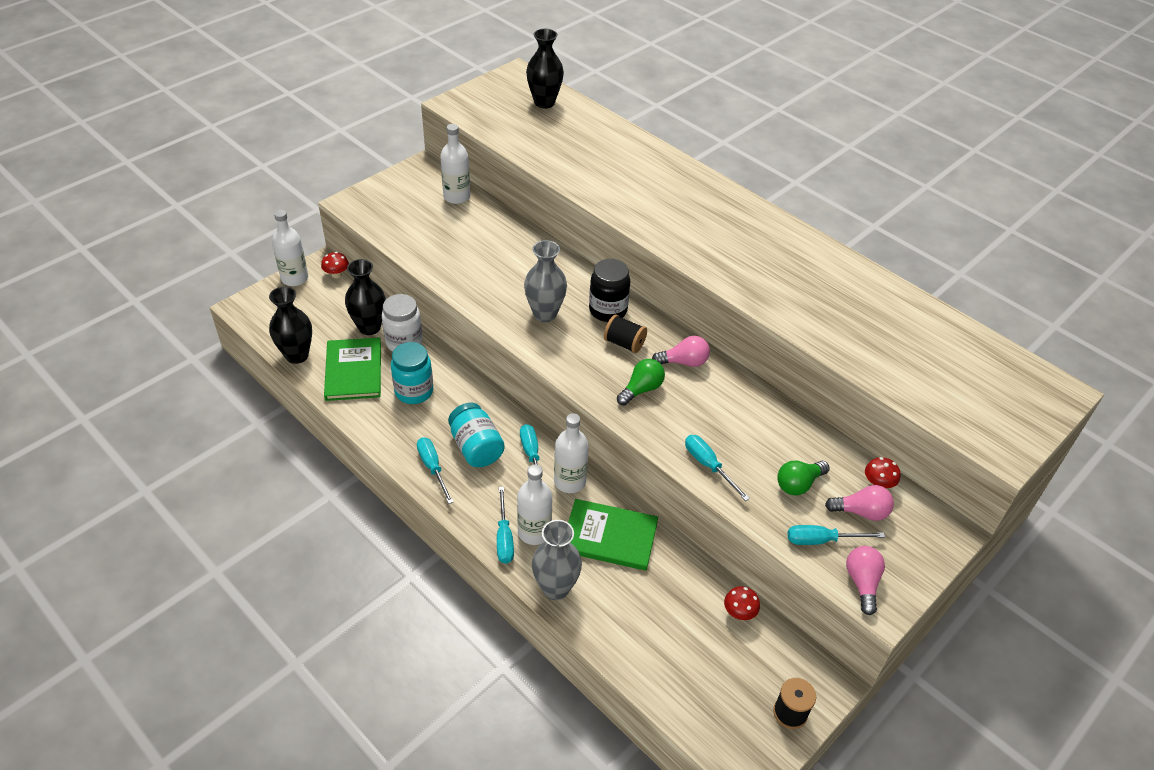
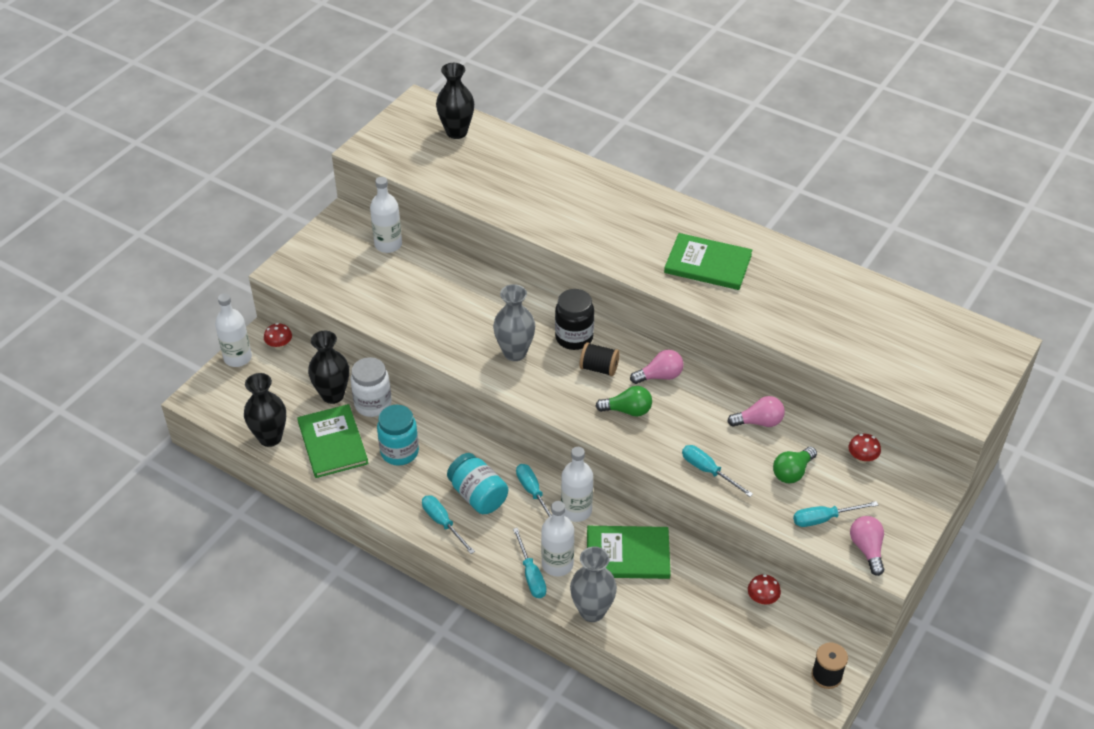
camera: 10 degrees left, 0 degrees up
(641, 389) = (627, 410): green light bulb -> green light bulb turned 60 degrees clockwise
(756, 257) = (708, 264): none -> green book
(861, 512) = (852, 486): pink light bulb -> pink light bulb (759, 422)

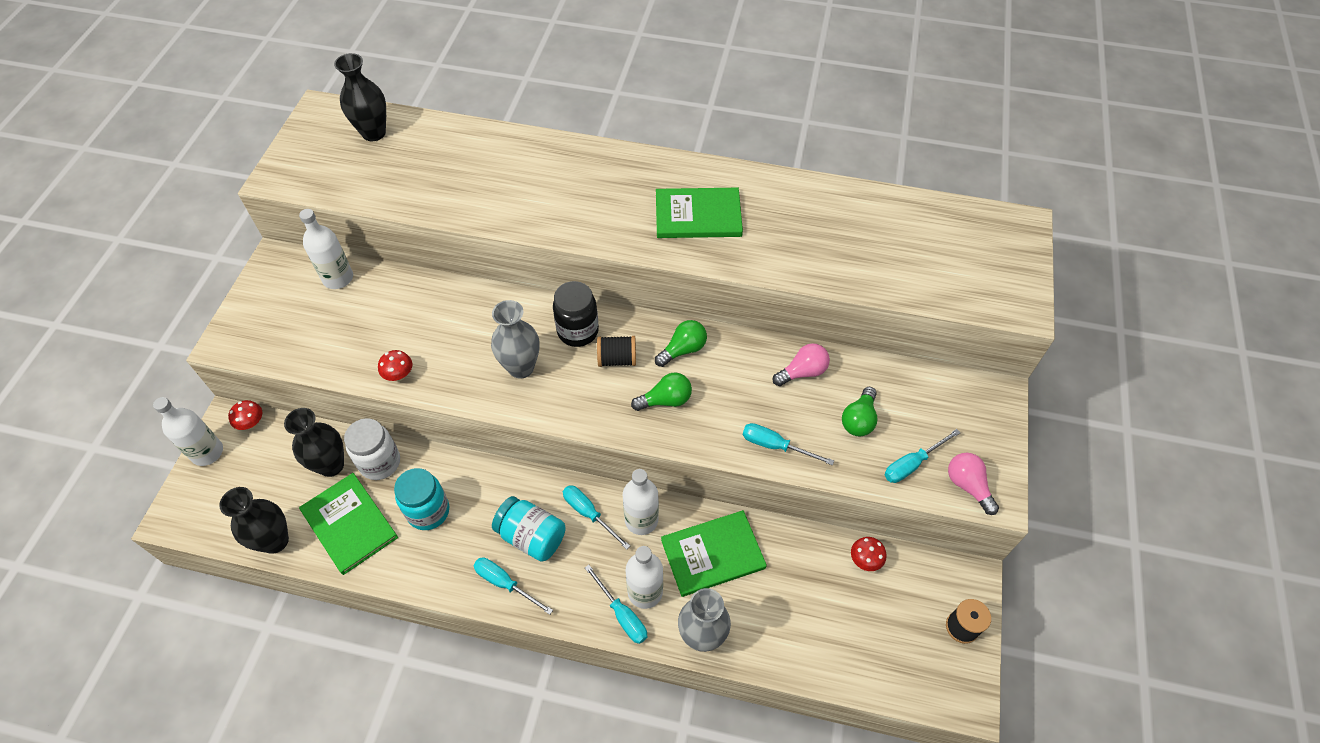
camera: 20 degrees left, 10 degrees up
(659, 376) = (683, 350): pink light bulb -> green light bulb
(862, 458) = (918, 382): red mushroom -> red mushroom (399, 375)

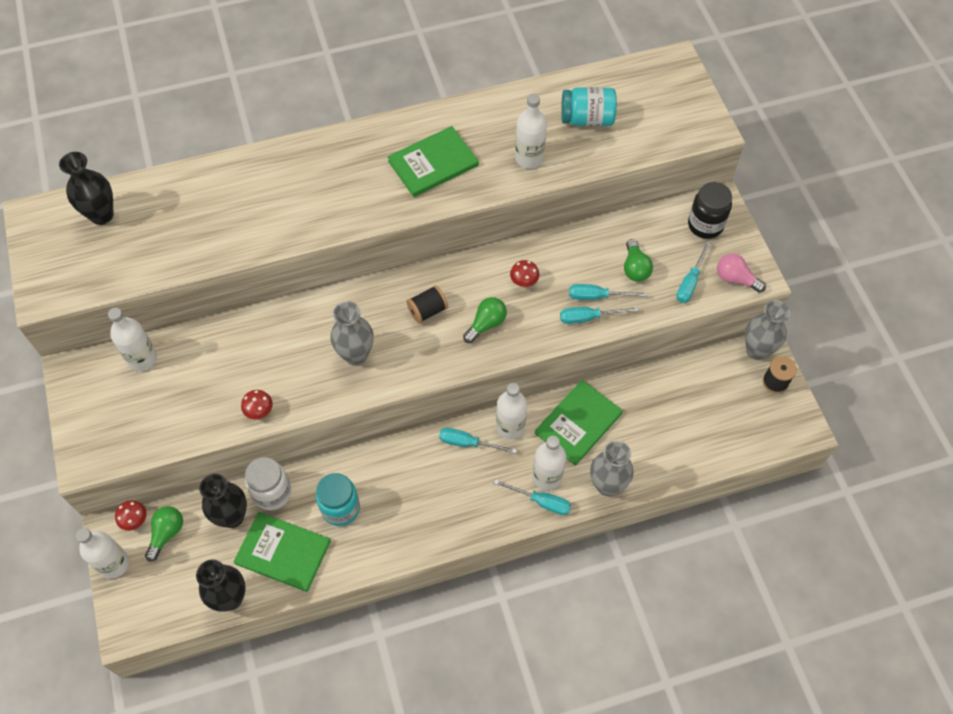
camera: 30 degrees left, 5 degrees up
(505, 583) = (439, 528): turquoise screwdriver -> turquoise screwdriver (597, 296)
(531, 537) = (436, 483): turquoise jar -> turquoise jar (587, 119)
(578, 331) = (381, 304): black jar -> black jar (705, 225)
(683, 350) = (473, 278): green light bulb -> green light bulb (167, 533)
(799, 252) = (529, 158): none -> white bottle
(802, 372) = (573, 252): pink light bulb -> none
(865, 560) = (686, 370): red mushroom -> red mushroom (524, 281)
(960, 580) = (757, 350): none -> grey vase

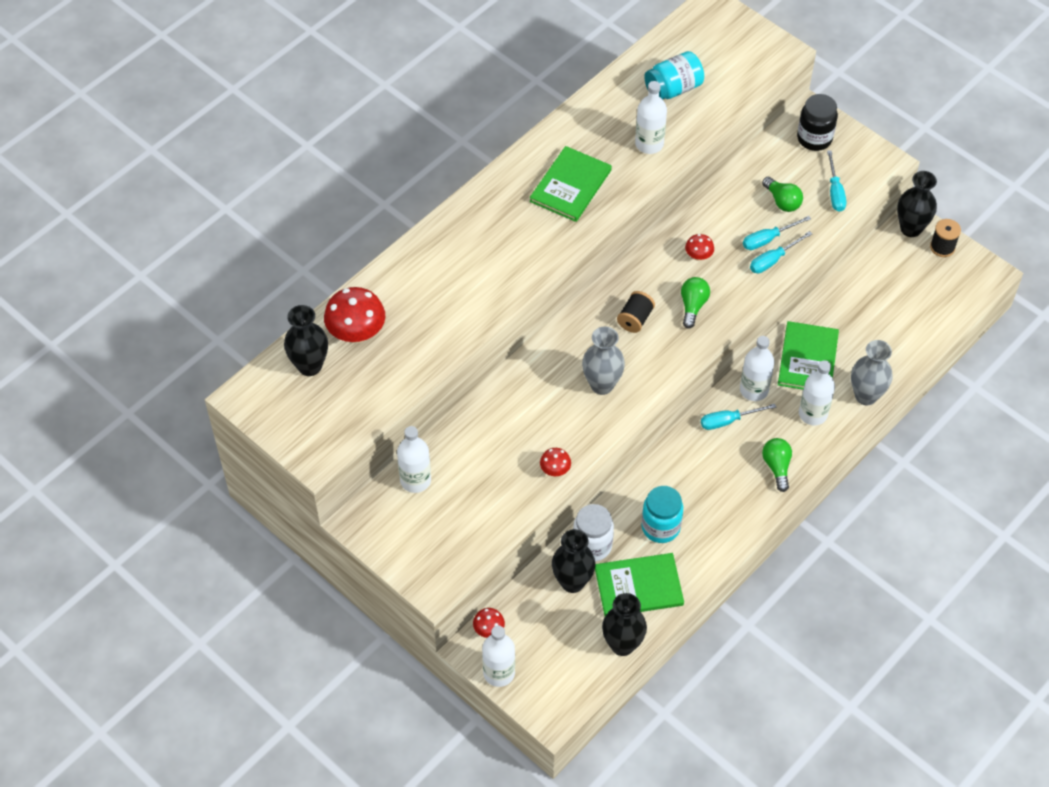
camera: 30 degrees left, 5 degrees down
(160, 206) = (356, 333): none -> red mushroom
(167, 533) = (526, 625): green light bulb -> green light bulb (777, 467)
(541, 502) = (822, 436): turquoise screwdriver -> none
(735, 279) = (869, 171): pink light bulb -> none
(757, 350) = (911, 228): grey vase -> black vase

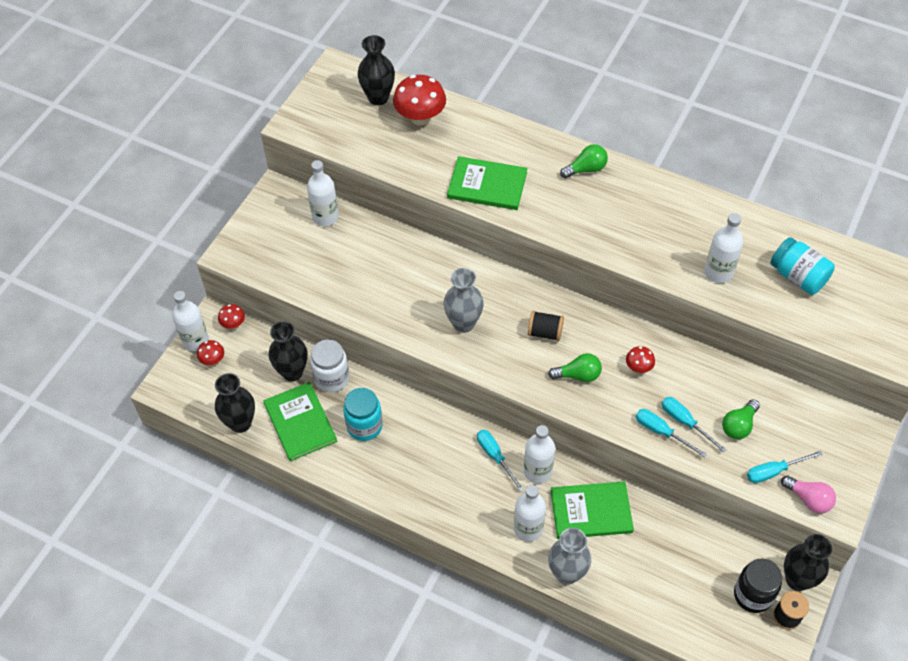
camera: 75 degrees right, 0 degrees up
(555, 470) = (363, 309): red mushroom -> red mushroom (213, 360)
(570, 186) = (639, 223): green book -> green book (487, 185)
(777, 467) = (457, 508): green light bulb -> green light bulb (586, 169)
(814, 138) = (835, 439): black jar -> black jar (752, 595)
(867, 177) = (808, 499): none -> pink light bulb

